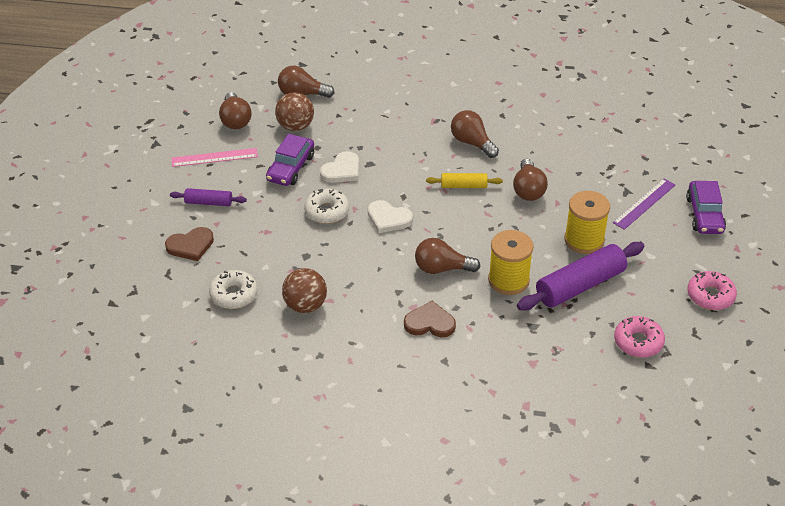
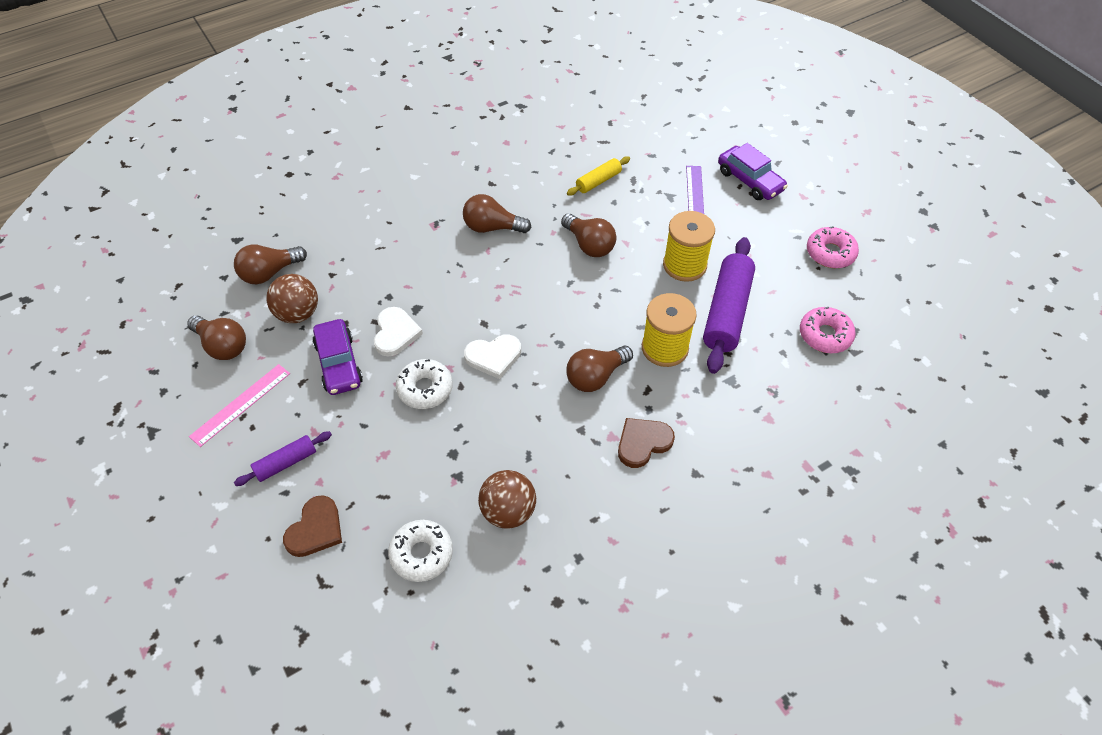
camera: 40 degrees left, 10 degrees up
(464, 186) = (529, 276): yellow rolling pin -> yellow rolling pin (598, 181)

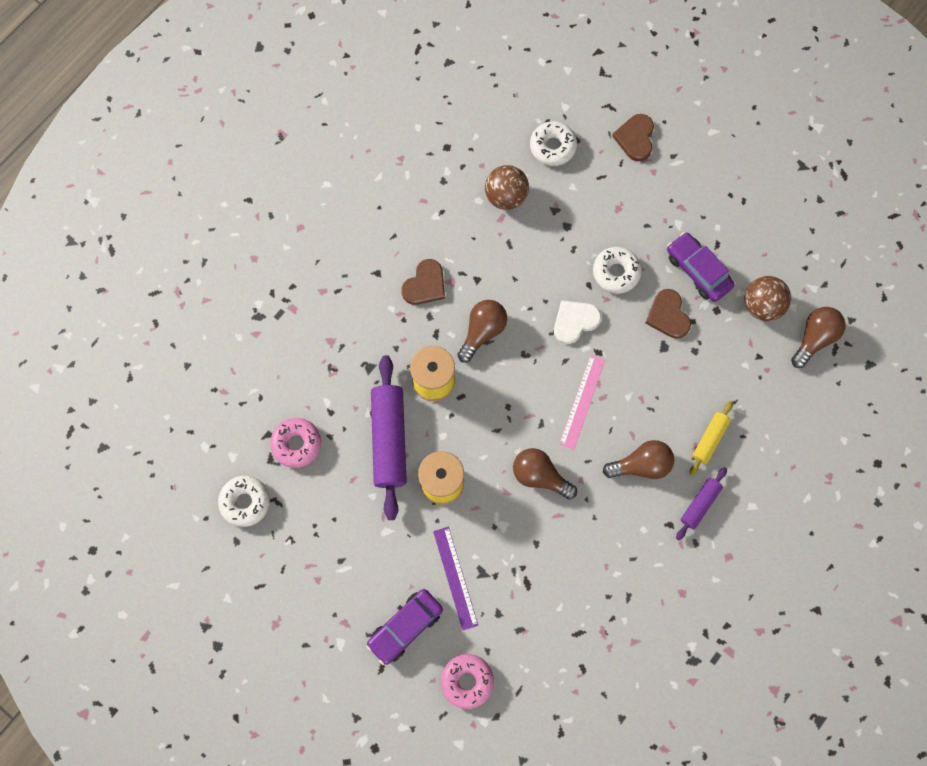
camera: 160 degrees right, 20 degrees up
(222, 346) = (802, 253): brown light bulb -> none
(240, 404) = (752, 209): pink ruler -> pink ruler (582, 401)
(286, 462) = (686, 177): purple rolling pin -> purple rolling pin (700, 504)
(395, 333) = (668, 315): white heart -> brown heart
(598, 181) = (562, 567): yellow rolling pin -> yellow rolling pin (709, 439)
(749, 181) = (405, 627): purple car -> purple car turned 75 degrees counterclockwise
(830, 253) = (305, 549): pink donut -> pink donut (467, 681)
(886, 303) = (245, 502): none -> white donut

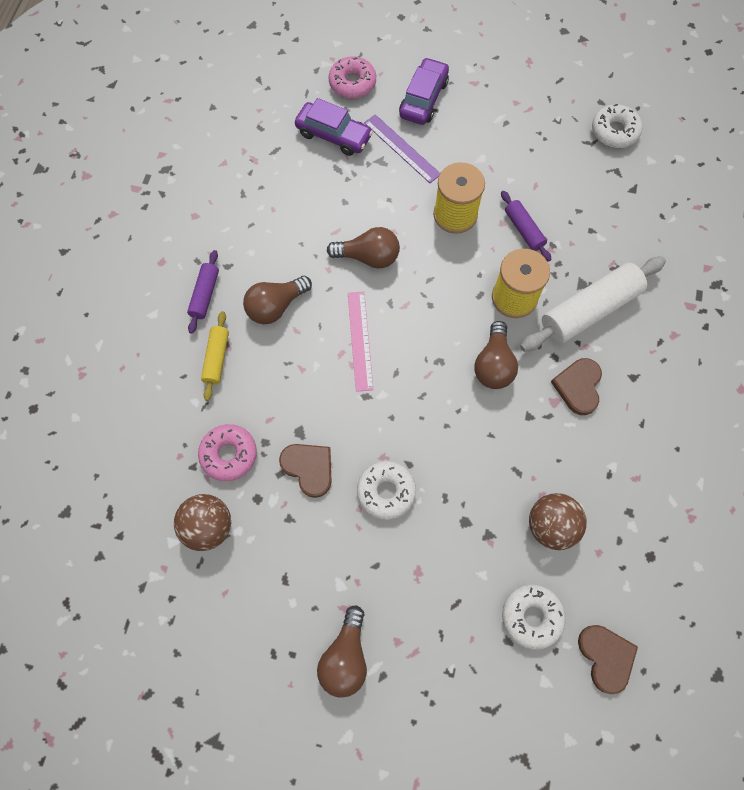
camera: 155 degrees right, 5 degrees down
(297, 444) = (603, 192): pink donut -> pink donut (229, 454)
(378, 341) = (589, 311): none -> white rolling pin
(389, 439) = (523, 230): purple rolling pin -> purple rolling pin, size x0.53
(574, 321) = (405, 417): white heart -> none
(635, 138) = (439, 678): brown heart -> brown heart (606, 657)
(698, 270) = (295, 536): purple car -> purple car (333, 135)
(814, 338) = (137, 515): brown light bulb -> brown light bulb (345, 657)

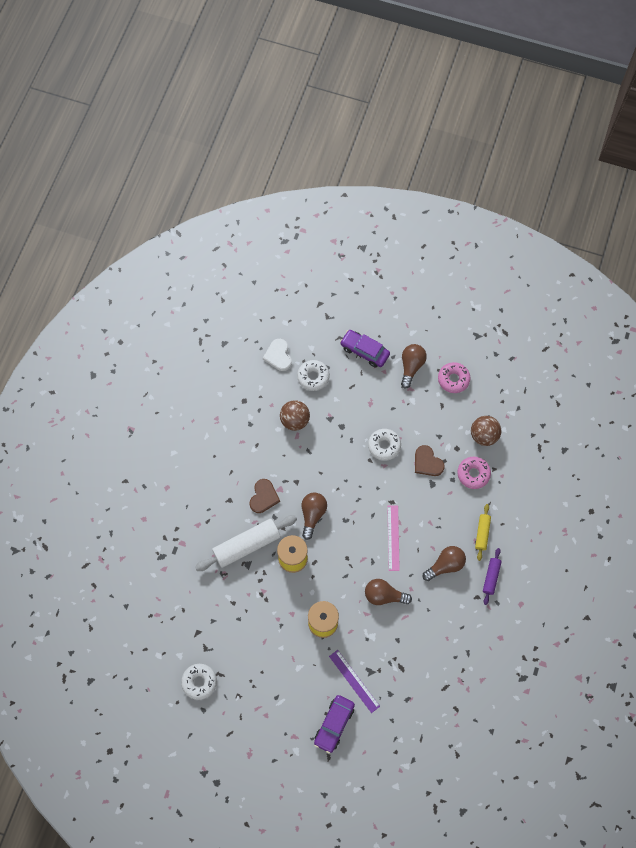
camera: 175 degrees left, 0 degrees up
(333, 135) = (402, 697): purple car -> purple car (364, 351)
(352, 83) = (386, 744): pink donut -> pink donut (453, 379)
(523, 230) = (278, 607): purple rolling pin -> none
(606, 657) = (278, 356): brown heart -> white heart

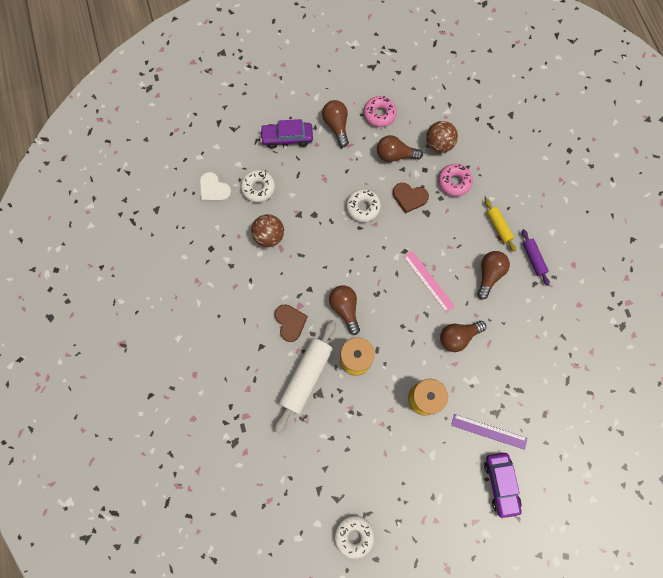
camera: 35 degrees left, 5 degrees up
(441, 421) = (395, 155): none -> brown light bulb

